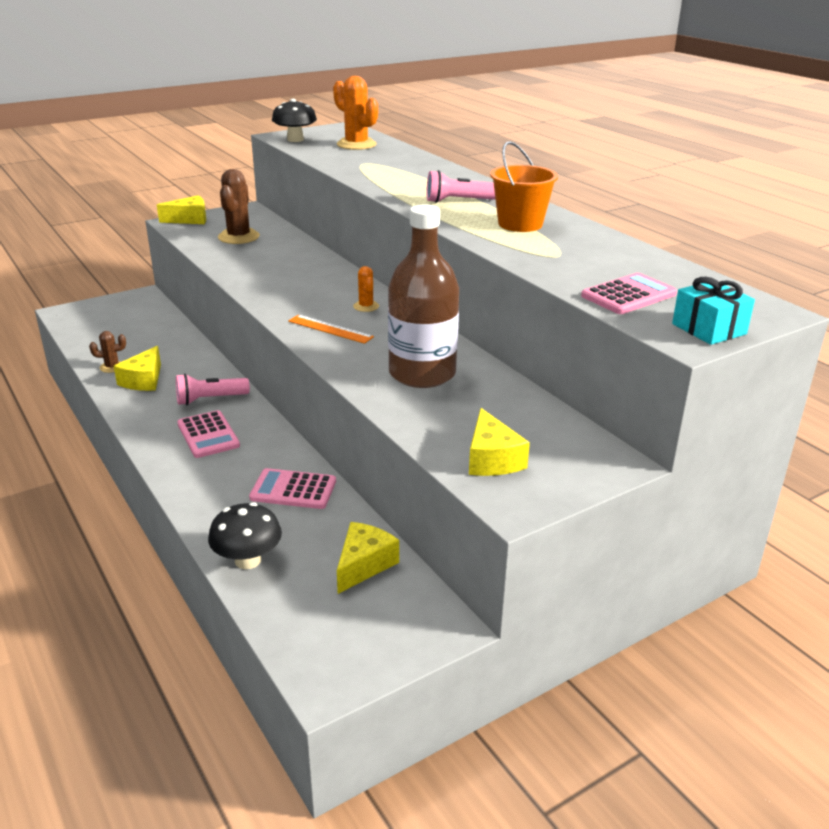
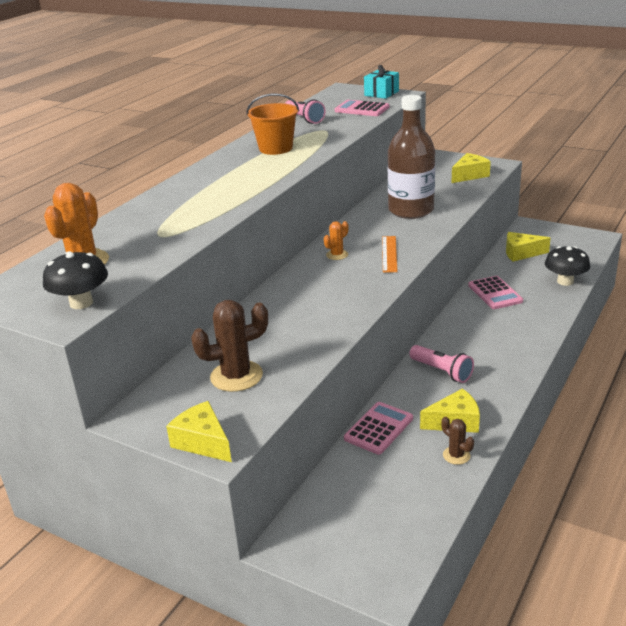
camera: 115 degrees left, 0 degrees up
(208, 435) = (484, 348): pink calculator -> pink calculator (379, 428)
(458, 201) = (243, 174): pink flashlight -> pink flashlight (304, 119)

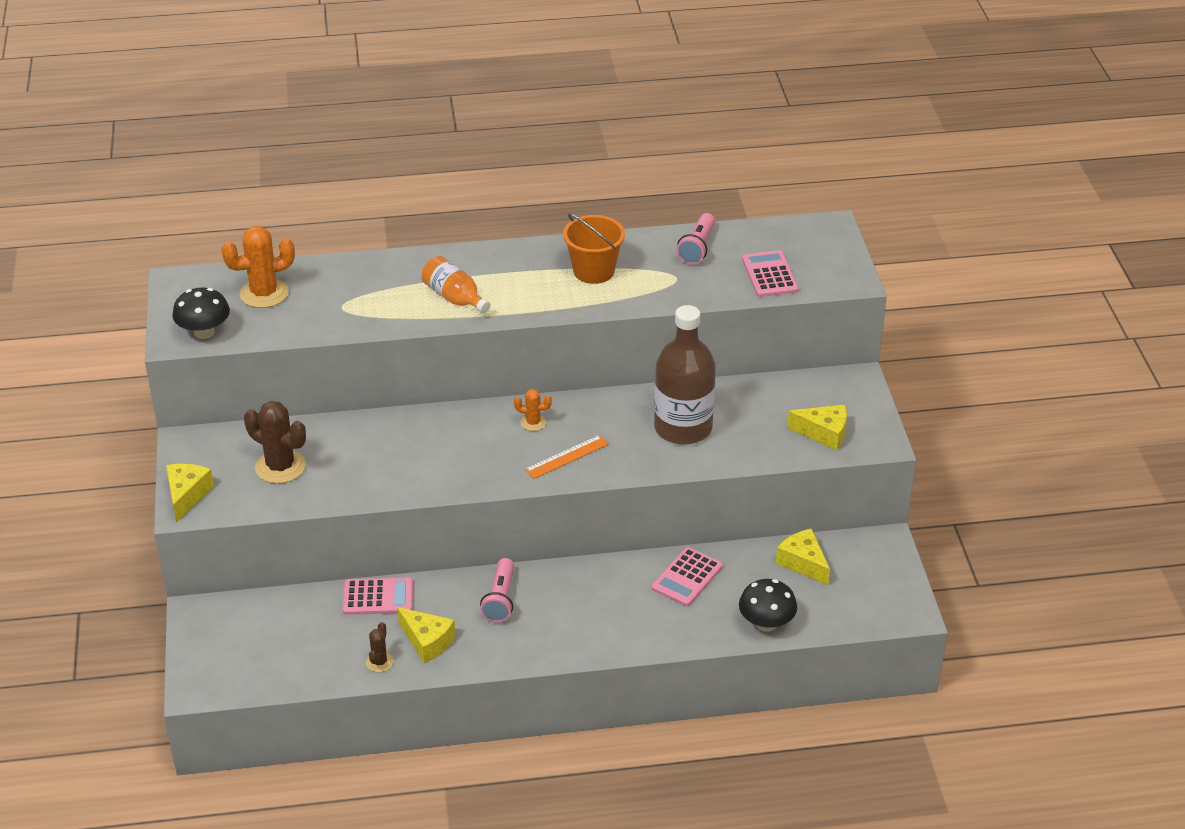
camera: 50 degrees right, 10 degrees up
(225, 194) = (455, 298): none -> orange bottle
(381, 93) = (841, 264): turquoise gift -> none

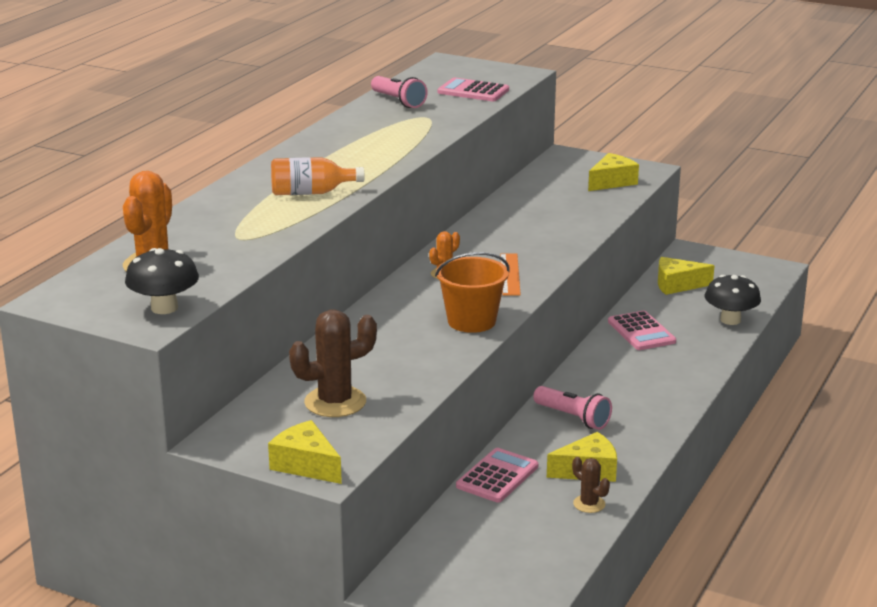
camera: 55 degrees left, 15 degrees down
(594, 271) = (366, 138): orange bucket -> orange bucket (471, 321)
(683, 428) = (536, 223): brown bottle -> none

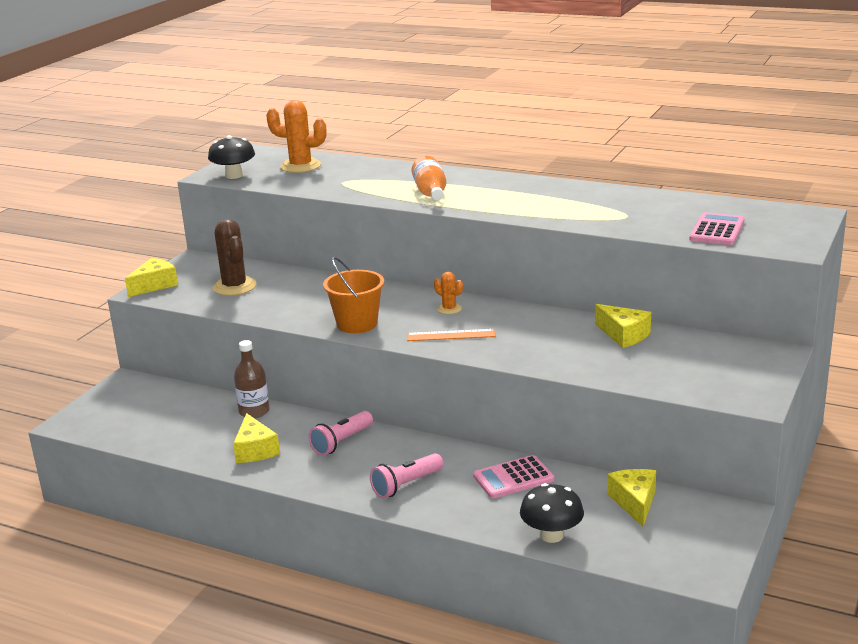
camera: 90 degrees right, 0 degrees up
(398, 101) = (668, 204): pink flashlight -> pink flashlight (406, 485)
(497, 476) = (254, 411): pink calculator -> brown bottle
(589, 504) = (205, 451): brown cactus -> none
(612, 182) = (703, 380): yellow cheese -> yellow cheese (624, 335)

